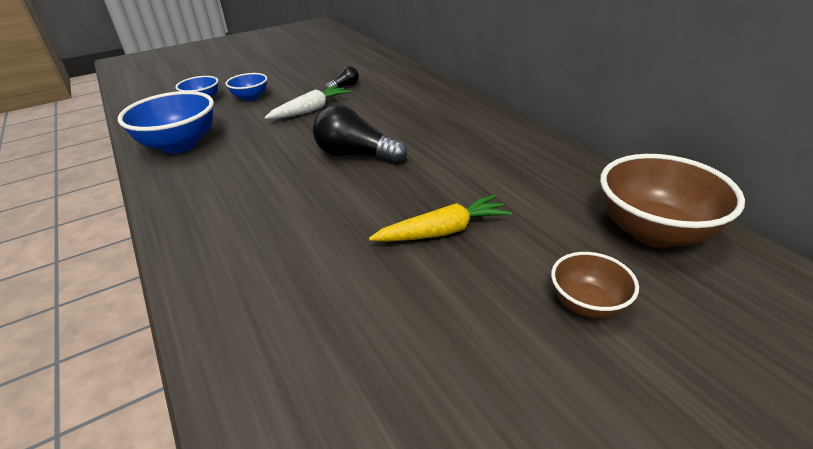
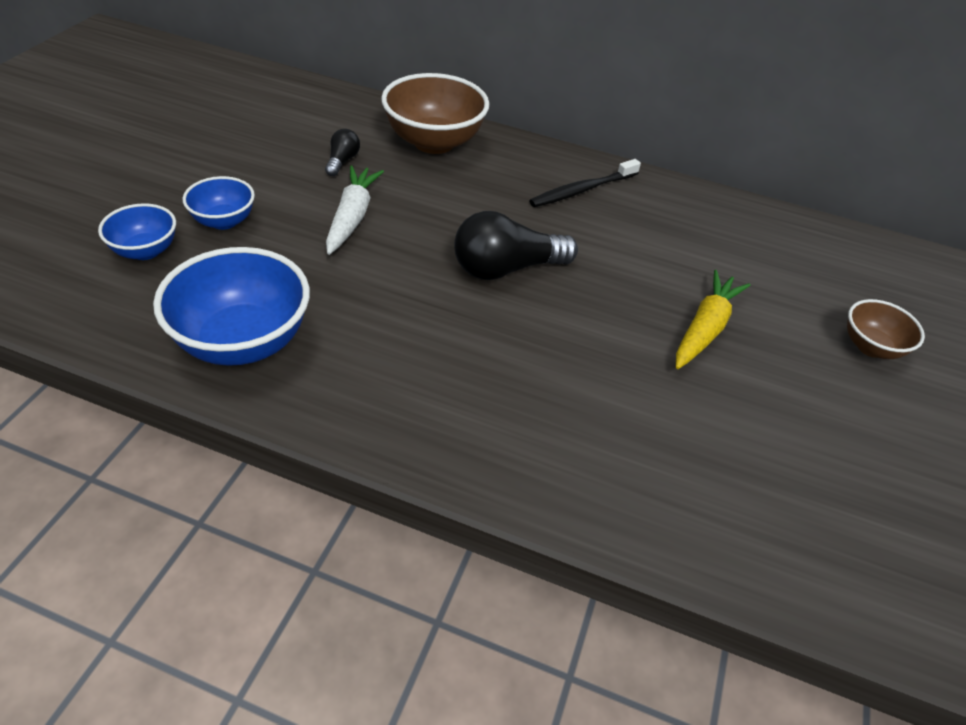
camera: 45 degrees left, 10 degrees up
(471, 130) = (582, 190): none -> black toothbrush
(653, 232) = (841, 258): brown bowl -> brown bowl (434, 142)

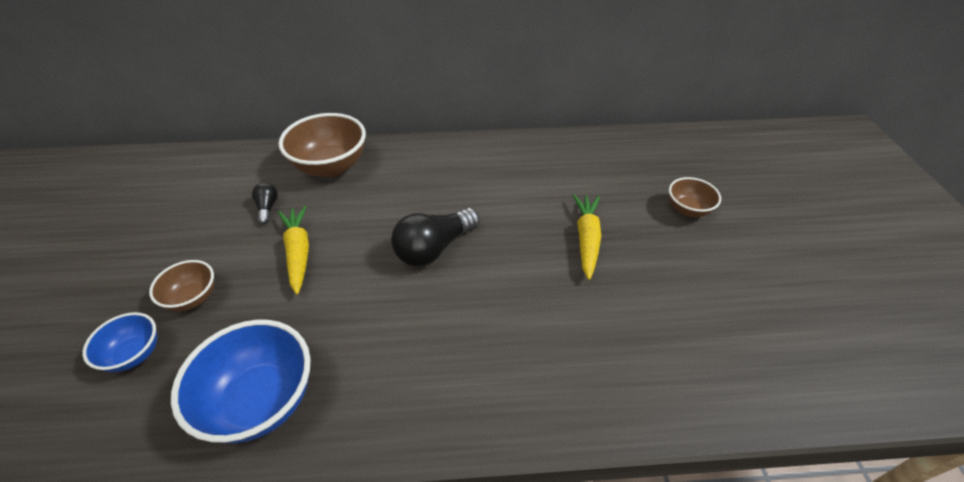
camera: 20 degrees left, 0 degrees up
(224, 221) = (193, 298): blue bowl -> brown bowl
(352, 217) = (298, 252): white carrot -> yellow carrot
(582, 190) = (454, 166): black toothbrush -> none

